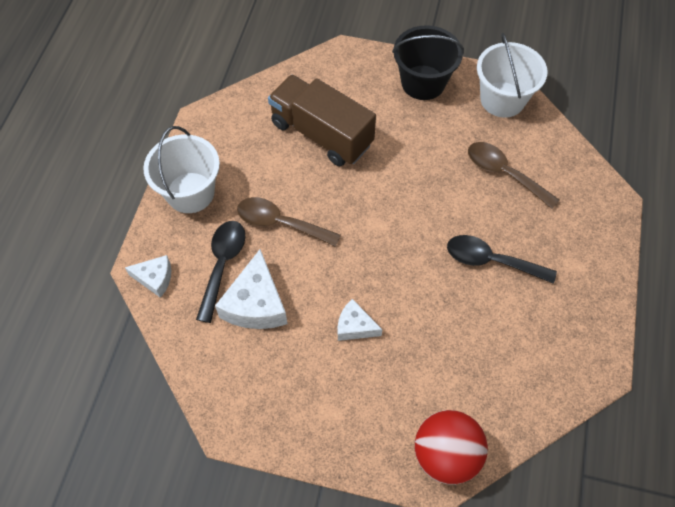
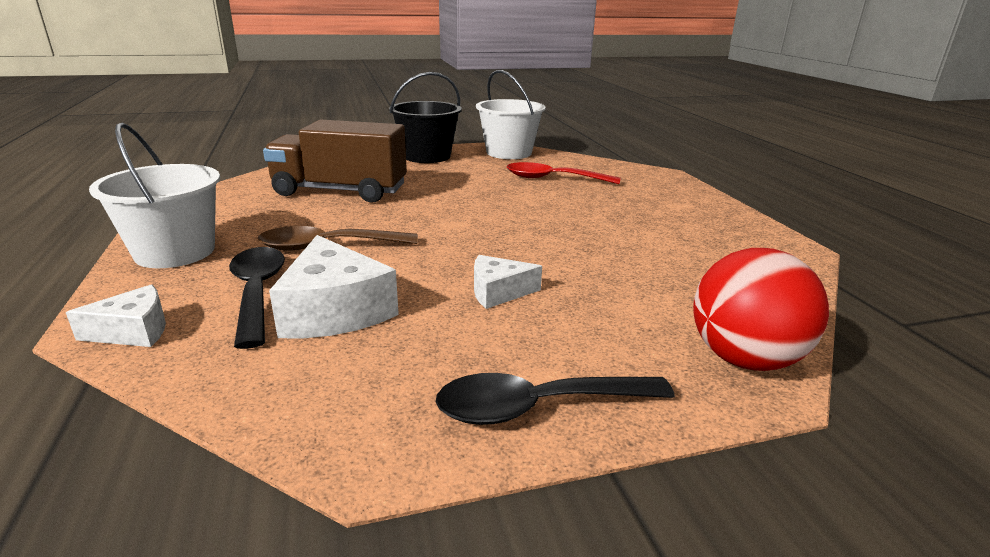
camera: 30 degrees left, 35 degrees down
(491, 261) = (601, 218): black spoon -> black spoon (538, 407)
(504, 173) = (553, 179): brown spoon -> red spoon

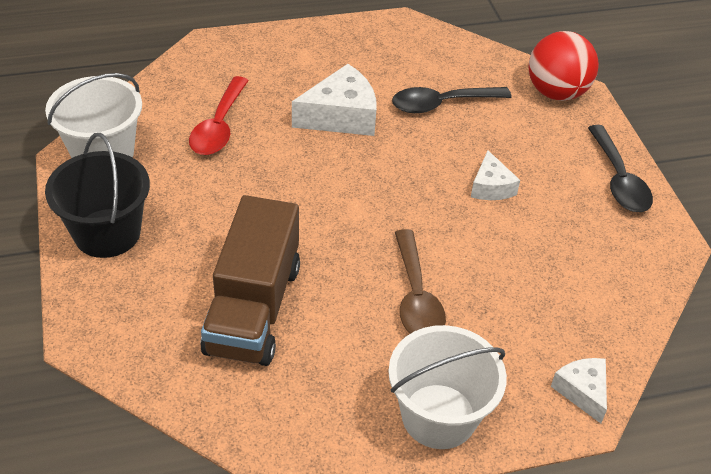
camera: 90 degrees left, 20 degrees up
(257, 292) = (512, 330): black spoon -> black spoon (441, 104)
(334, 311) = (533, 277): white cheese -> white cheese (341, 116)

